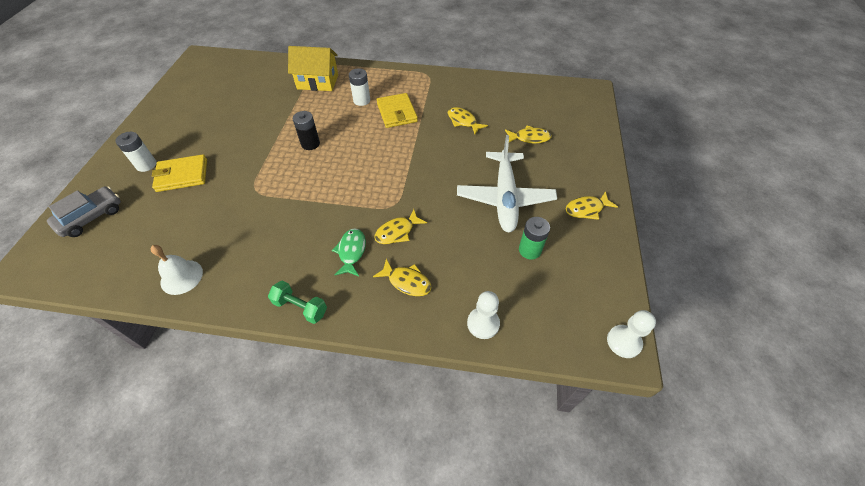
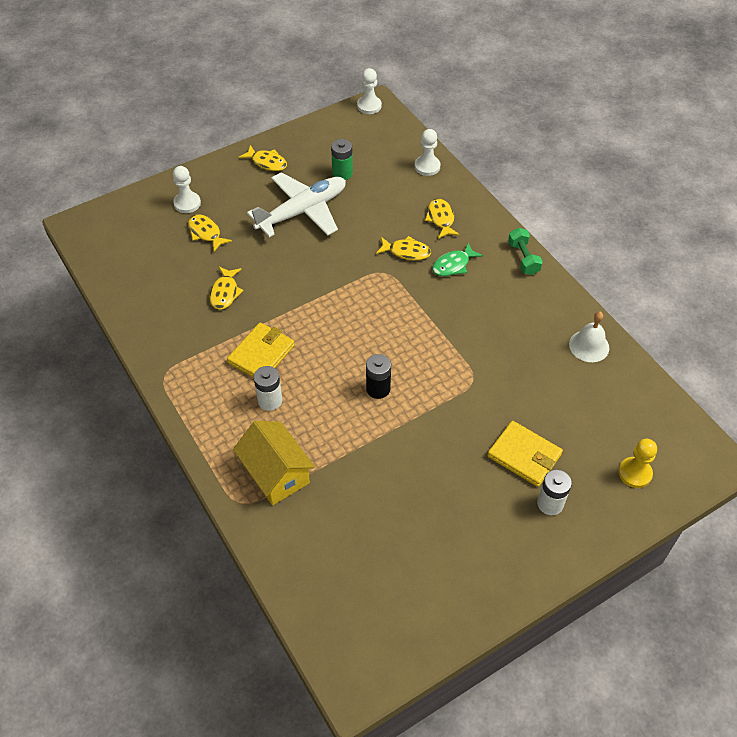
camera: 130 degrees left, 0 degrees up
(92, 217) = (635, 473): grey car -> yellow pawn
(571, 143) = (187, 203): none -> white pawn

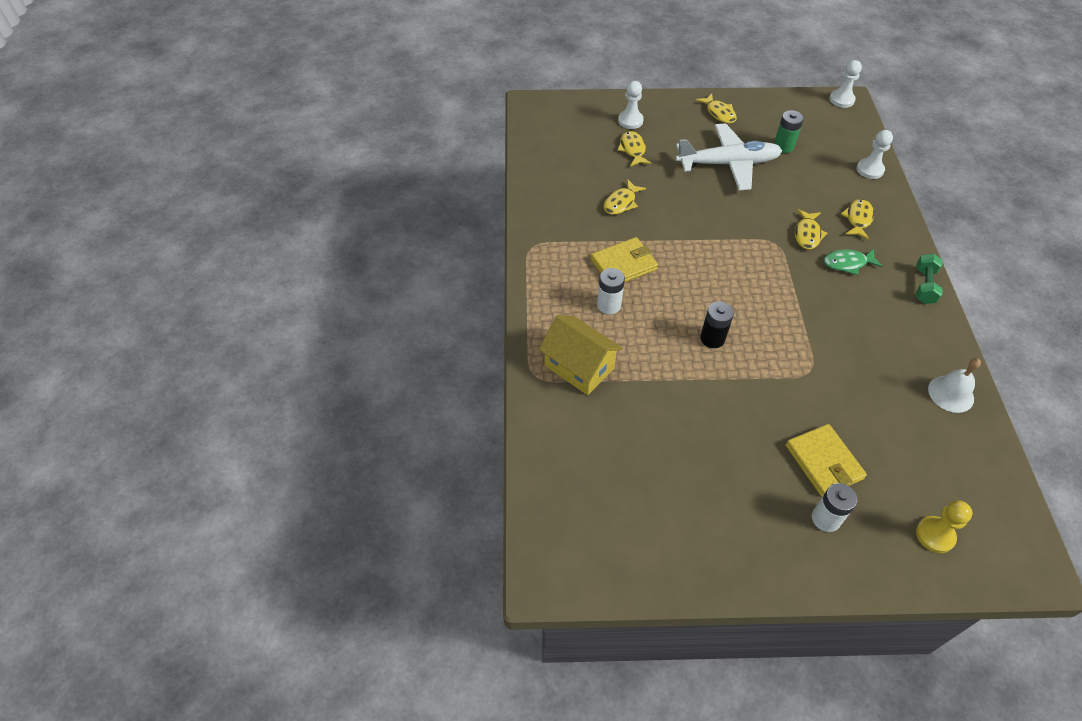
camera: 30 degrees right, 0 degrees up
(276, 473) = (579, 367): yellow house -> yellow house turned 45 degrees counterclockwise
(406, 252) = (807, 234): yellow fish -> yellow fish turned 60 degrees clockwise

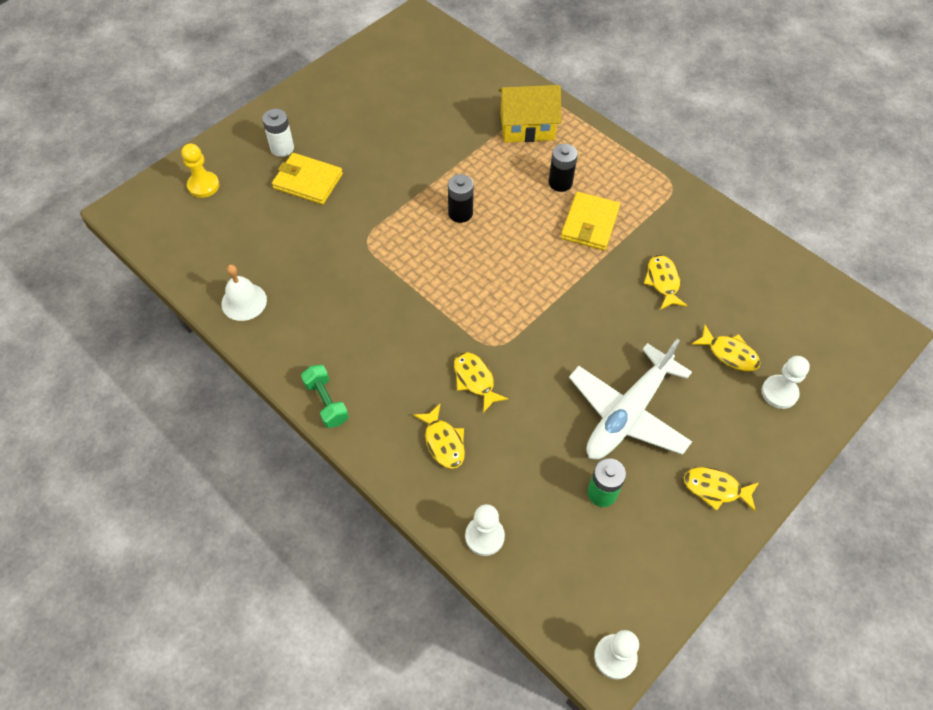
camera: 135 degrees right, 5 degrees up
(609, 305) = (560, 183): white battery -> black battery
(847, 263) = (413, 373): green fish -> none

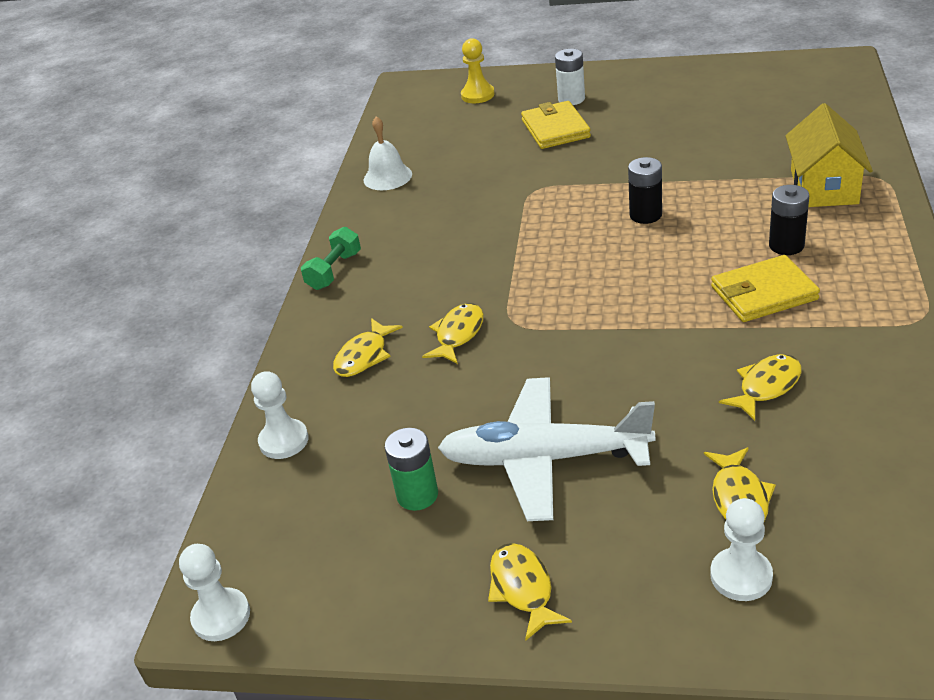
camera: 60 degrees right, 20 degrees down
(527, 127) = (824, 187): yellow house -> yellow house turned 45 degrees clockwise

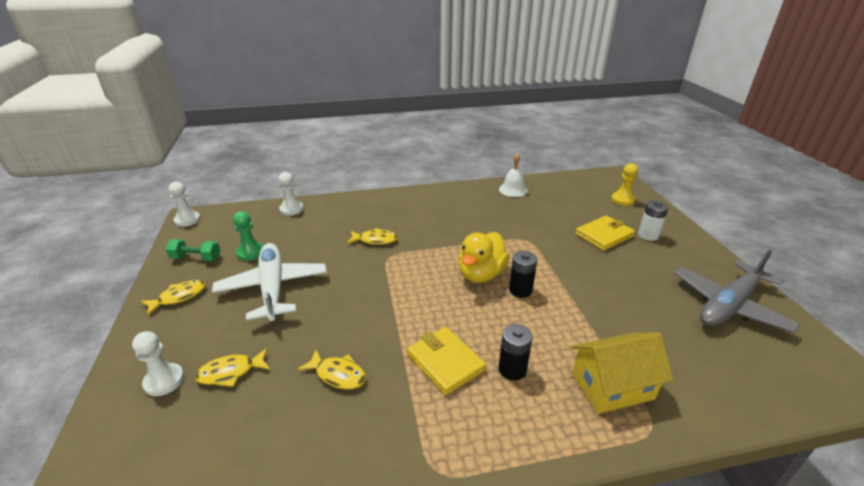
camera: 65 degrees right, 5 degrees down
(334, 271) = (421, 193): green dumbbell -> green dumbbell (196, 258)
(364, 356) = (353, 216): yellow fish -> none
(417, 495) = (250, 252): green battery -> green pawn
(598, 241) = (481, 274): none -> yellow duck
(721, 88) = (729, 305): none -> grey plane

